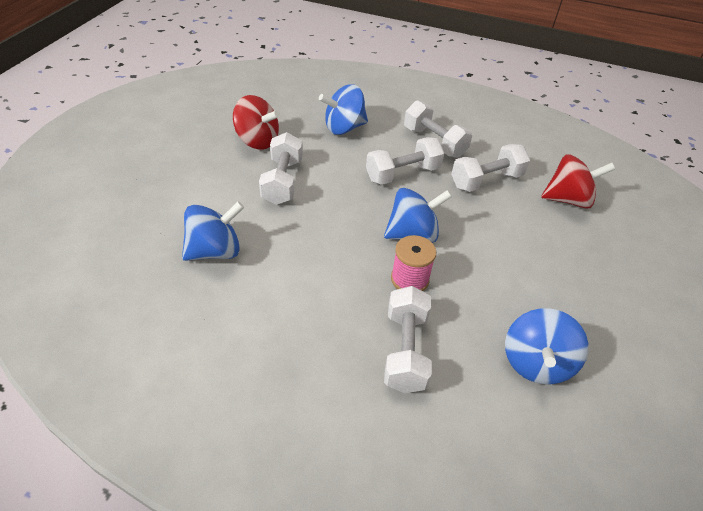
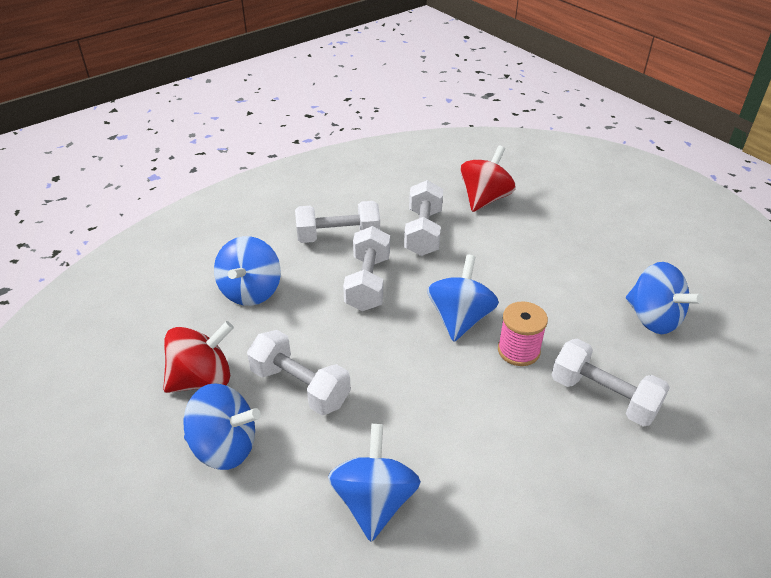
camera: 55 degrees left, 5 degrees down
(214, 171) = (225, 447): none -> blue spinning top

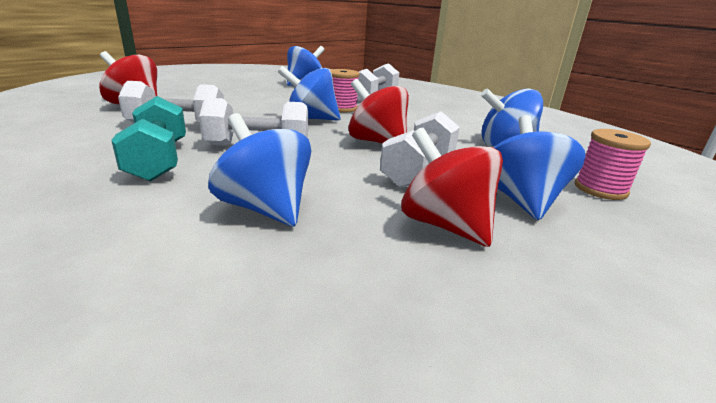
camera: 100 degrees left, 15 degrees down
(229, 538) = (600, 189): none -> pink spool
(251, 291) = (265, 208): blue spinning top -> blue spinning top turned 135 degrees counterclockwise
(338, 236) = (158, 160): white dumbbell -> turquoise dumbbell
(381, 367) = (377, 142): none -> red spinning top

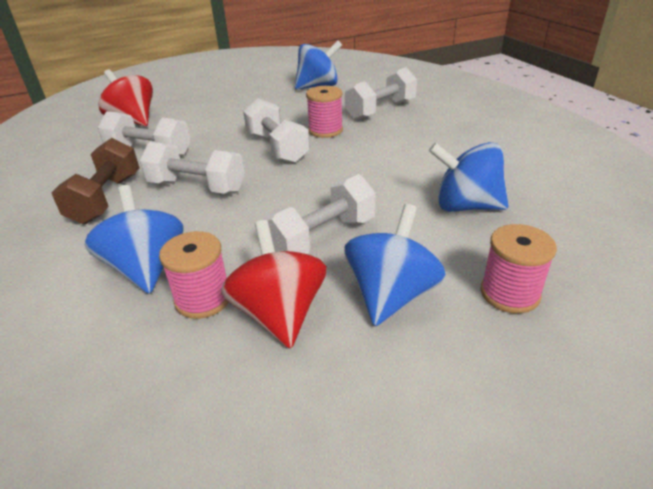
camera: 25 degrees right, 10 degrees up
(158, 160) = (106, 199): turquoise dumbbell -> brown dumbbell
(310, 119) = (277, 148): blue spinning top -> white dumbbell
(356, 224) = (203, 299): none -> pink spool
(377, 142) = (316, 189): red spinning top -> none

